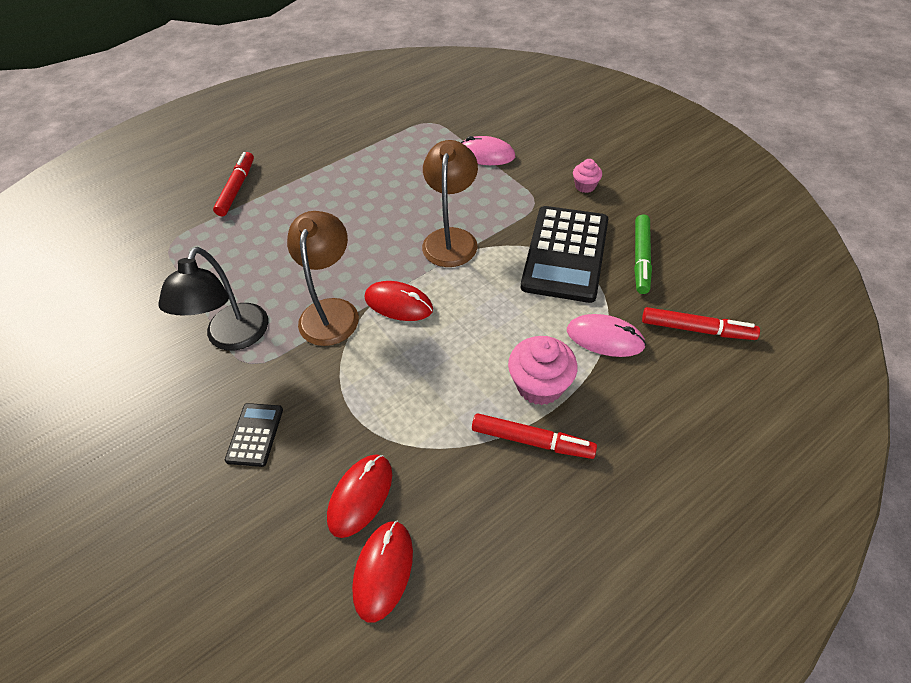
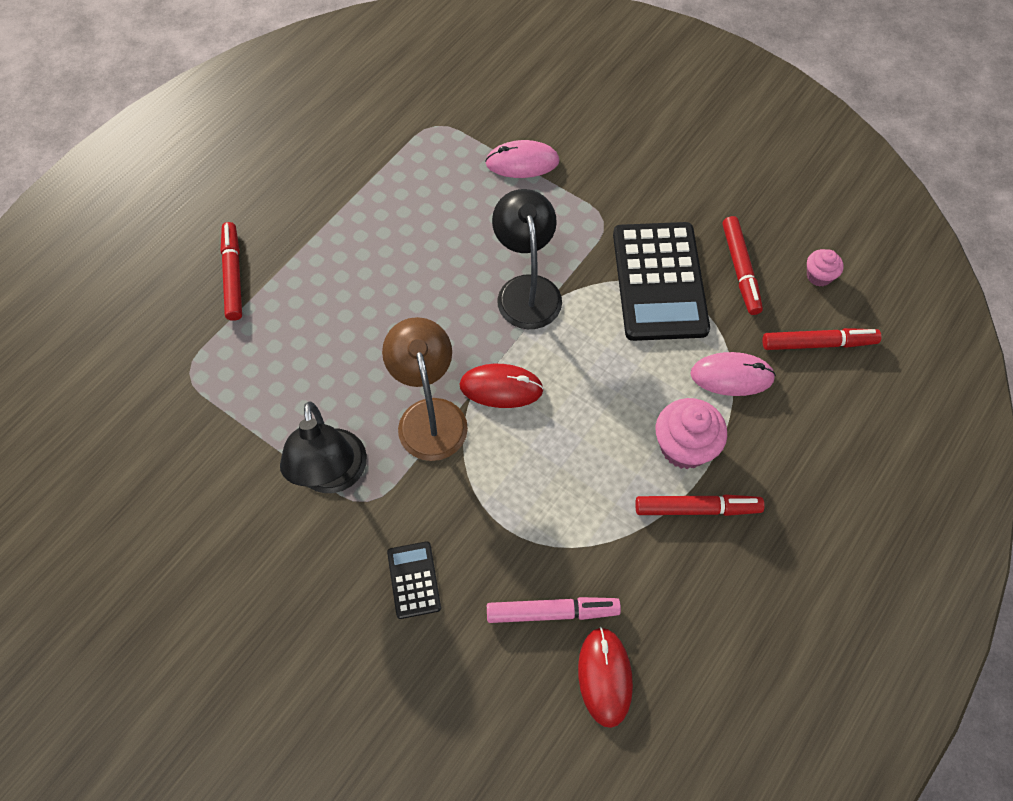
camera: 20 degrees left, 10 degrees up
(360, 496) = (552, 612): red mouse -> pink marker
(451, 238) = (526, 290): brown lamp -> black lamp
(585, 186) = (652, 185): pink cupcake -> pink cupcake (819, 276)
(641, 258) = (740, 270): green marker -> red marker

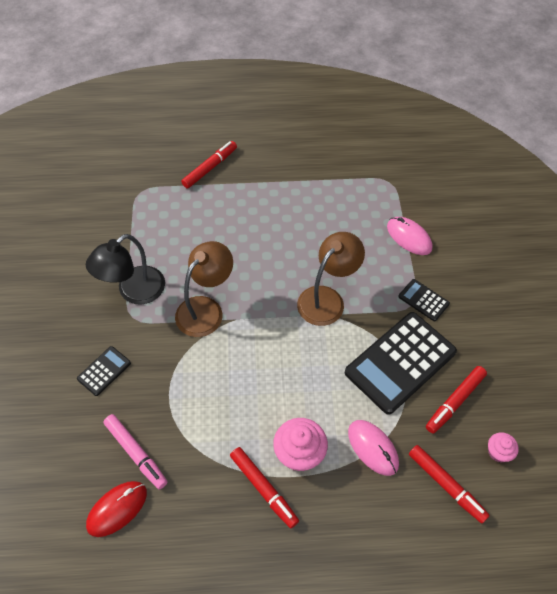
camera: 50 degrees right, 5 degrees down
(501, 388) = (253, 330): red mouse -> none
(526, 290) = (327, 299): black lamp -> brown lamp
(607, 208) = (423, 300): none -> black calculator

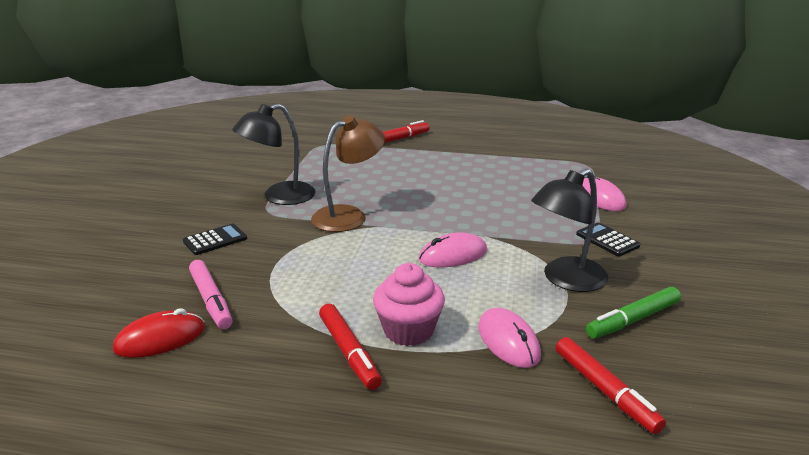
camera: 15 degrees right, 30 degrees down
(308, 349) = (453, 255): none -> pink mouse
(327, 299) = (489, 225): brown lamp -> none
(400, 362) = (566, 280): black calculator -> black lamp
(455, 401) = (633, 320): red marker -> green marker
(498, 452) = (690, 373): pink cupcake -> none

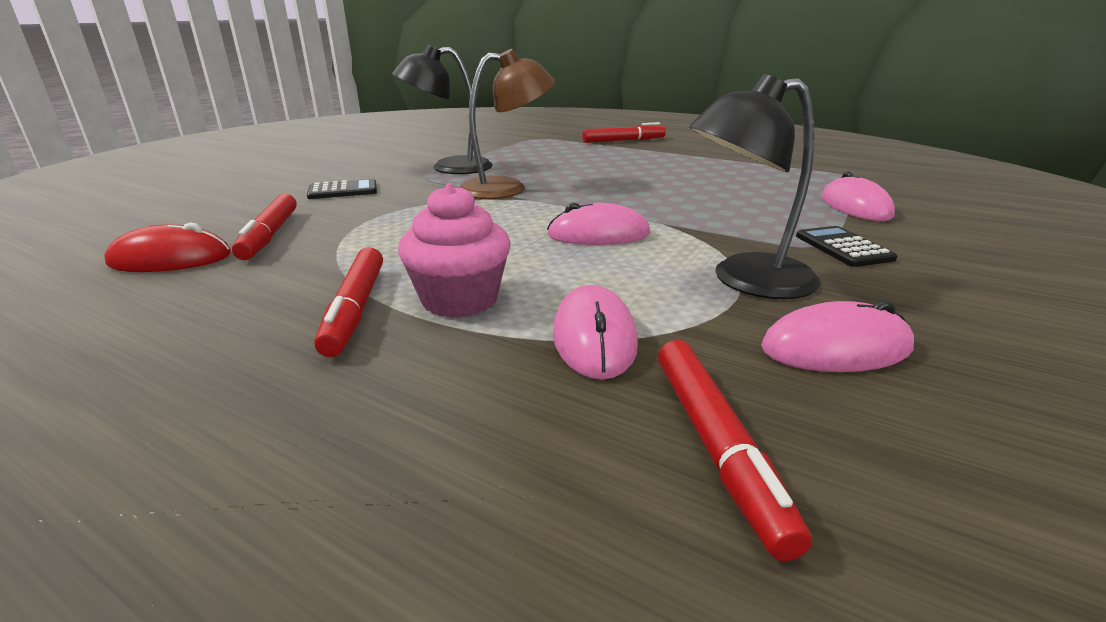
camera: 20 degrees right, 0 degrees up
(211, 300) = (270, 235): pink marker -> red marker
(633, 320) = (835, 348): green marker -> pink mouse

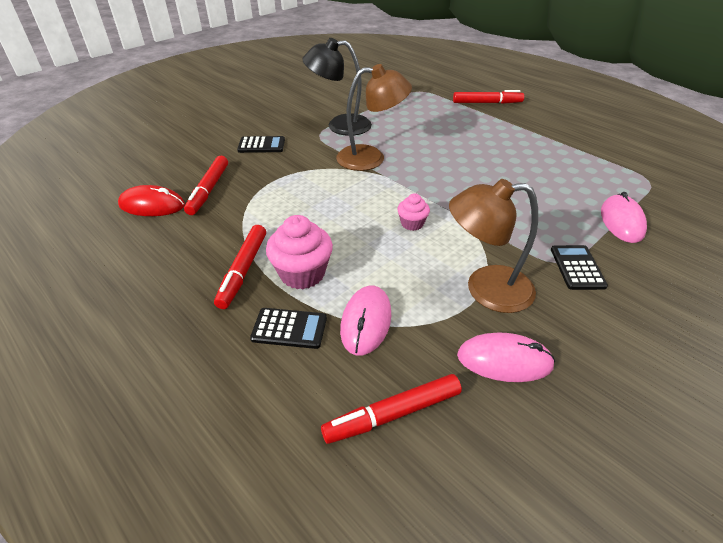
camera: 15 degrees right, 15 degrees up
(466, 365) = (289, 328): none -> black calculator
(598, 234) = (412, 223): pink mouse -> pink cupcake
(716, 446) = (393, 414): red marker -> red marker turned 60 degrees clockwise
(746, 280) = (485, 289): black lamp -> brown lamp

